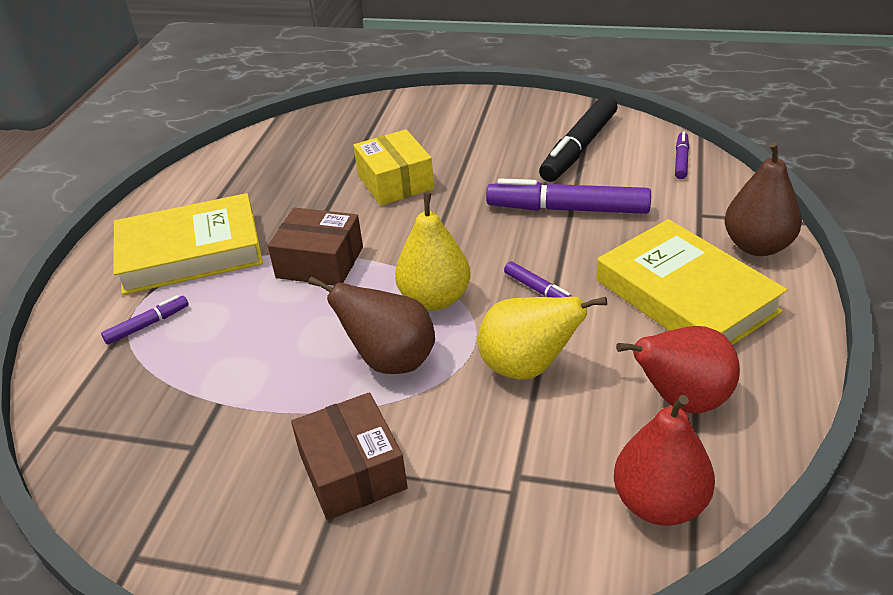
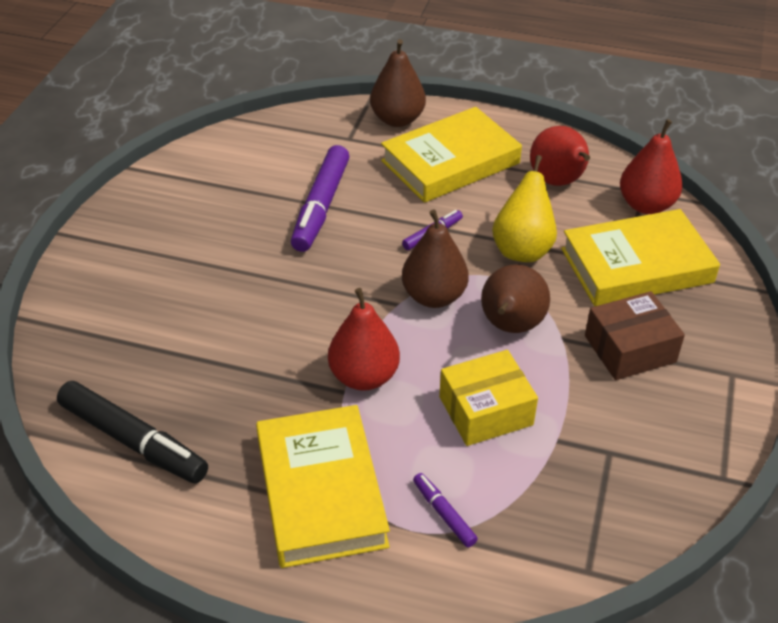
camera: 90 degrees left, 5 degrees up
(320, 262) = (364, 376): brown box -> red pear
(395, 182) = (235, 319): yellow box -> yellow box (485, 411)
(435, 299) = (434, 296): yellow pear -> brown pear
(515, 485) = (636, 265): none -> yellow book
(579, 148) = (221, 188): black marker -> black marker (133, 441)
(681, 160) = (266, 134): purple marker -> none

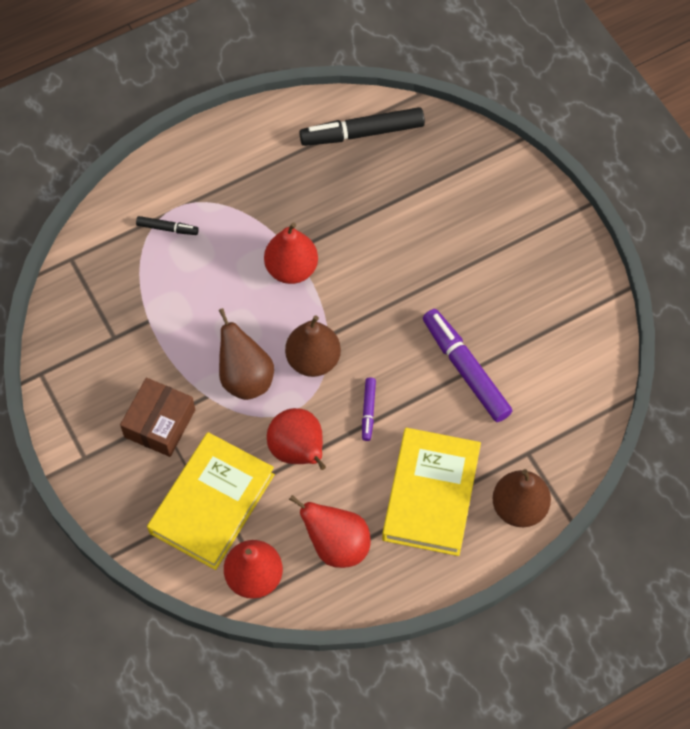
camera: 135 degrees right, 20 degrees up
(321, 491) = (239, 188): yellow book -> none
(444, 513) = (167, 228): purple marker -> black marker
(485, 411) = (203, 305): yellow box -> none
(522, 249) = (298, 451): yellow pear -> red pear

